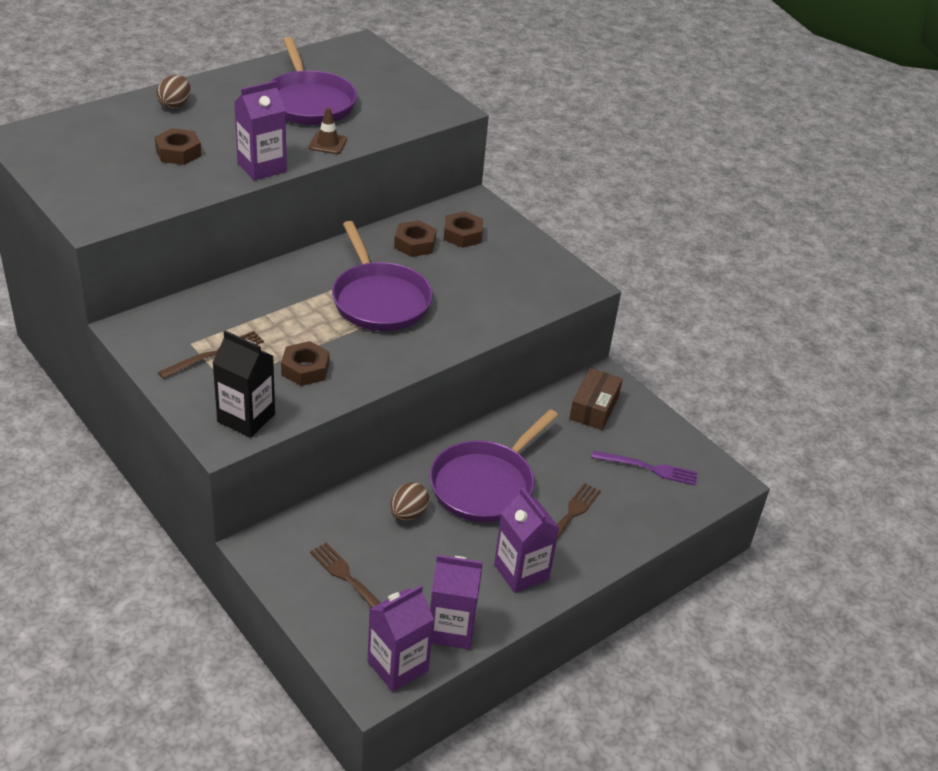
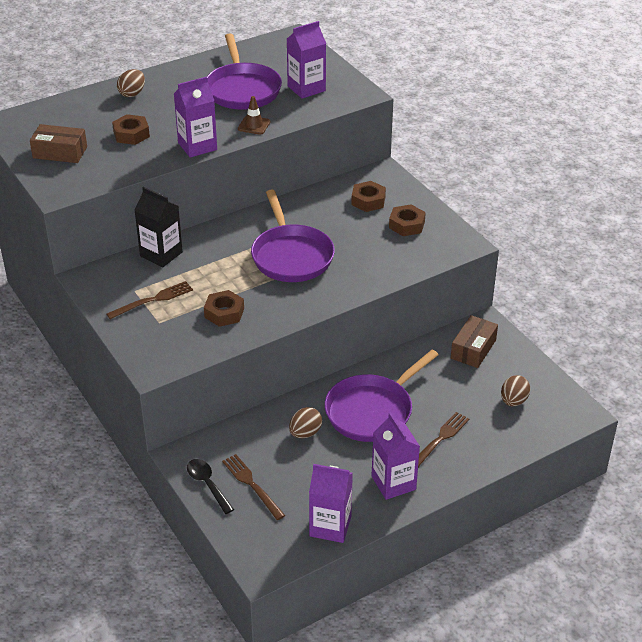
camera: 10 degrees right, 0 degrees up
(90, 173) = (60, 152): none -> brown box
(246, 418) = (173, 352): black carton -> black carton (161, 254)
(294, 582) = (207, 484): none -> black spoon
(398, 666) = (283, 553): purple carton -> purple carton (306, 88)
(415, 244) = (326, 209): brown nut -> brown nut (407, 225)
(648, 468) = (513, 401): purple fork -> brown egg

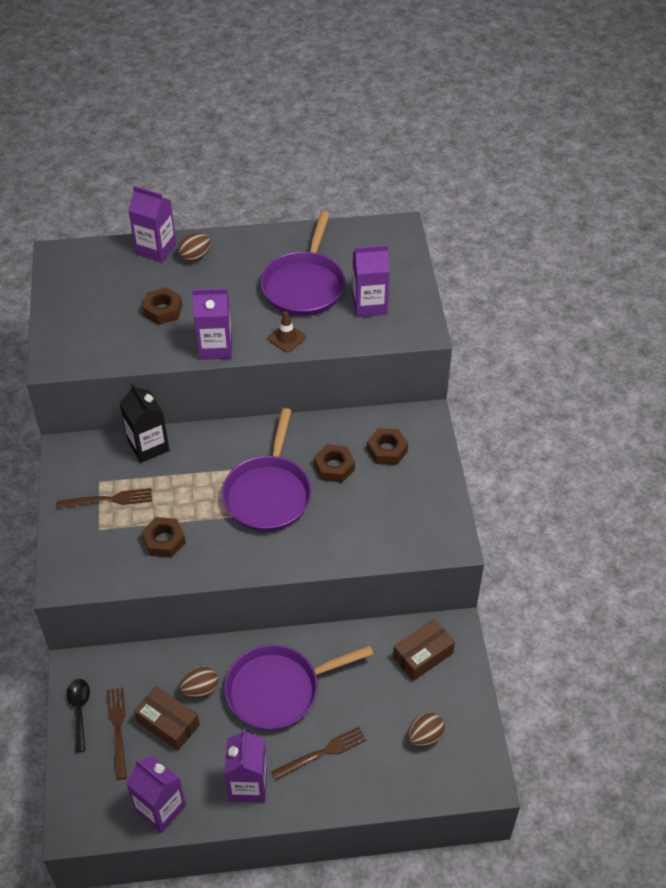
camera: 25 degrees right, 10 degrees up
(60, 152) = (84, 311): brown box -> brown box (168, 723)
(92, 97) = (156, 249): none -> purple carton
(407, 225) = (407, 496): brown nut -> brown nut (334, 467)

